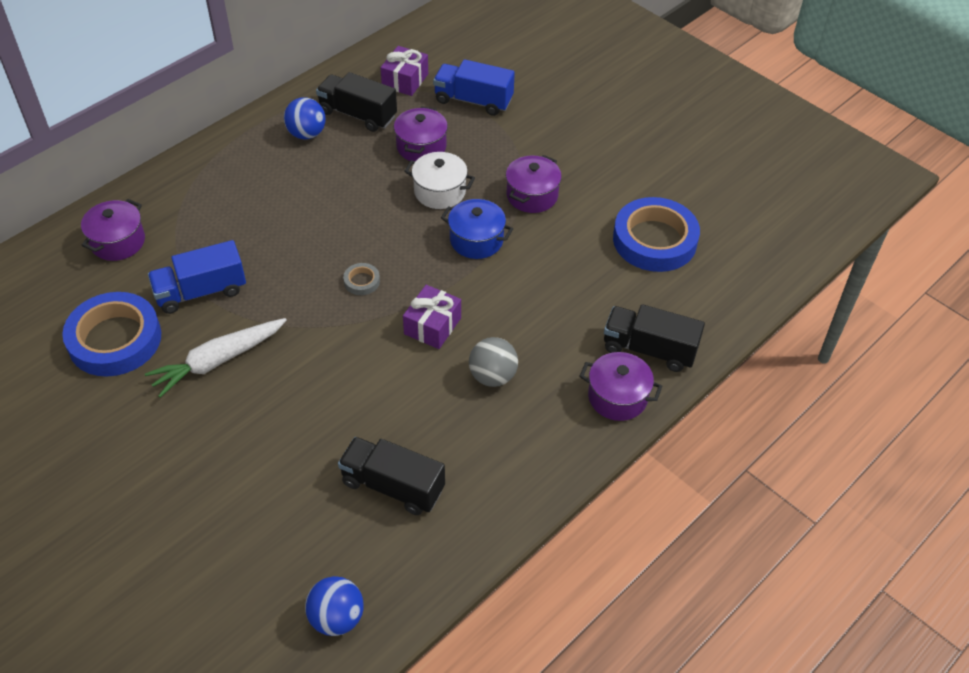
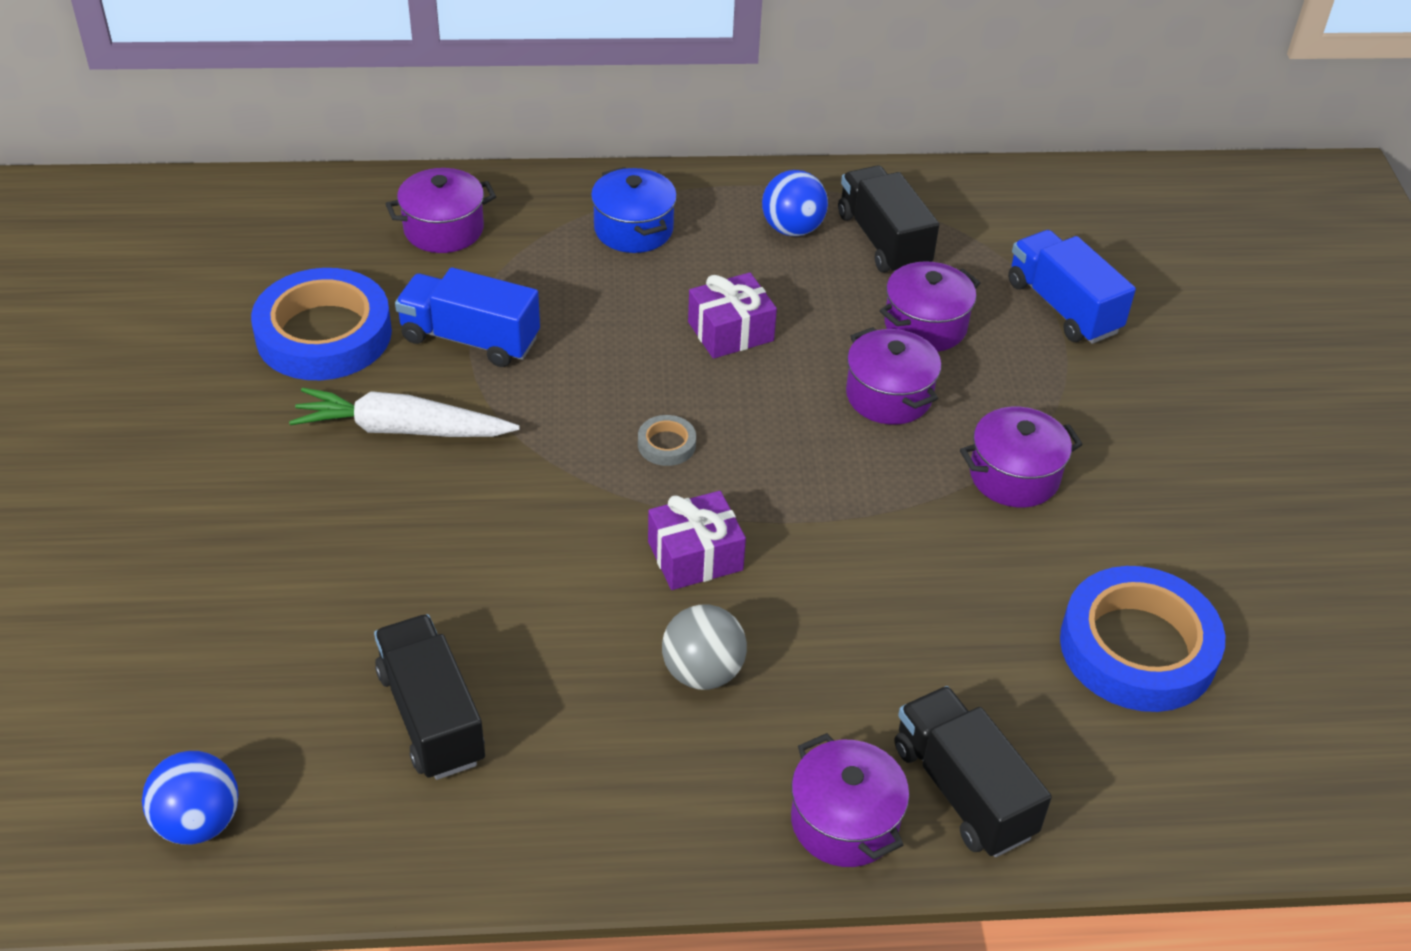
camera: 40 degrees right, 5 degrees down
(405, 80) = (993, 232): purple gift -> purple gift (730, 331)
(440, 191) = (889, 396): white pot -> purple pot
(476, 240) = (871, 486): blue pot -> blue pot (633, 229)

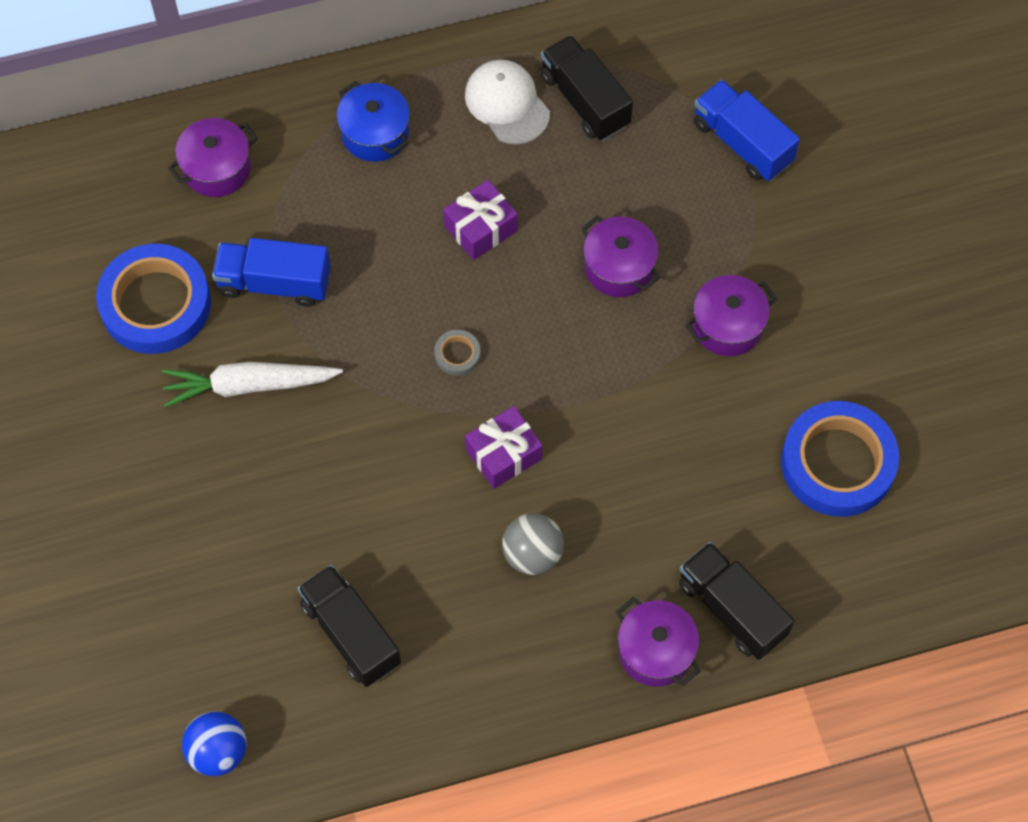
camera: 10 degrees left, 20 degrees up
(792, 229) = (507, 104): blue ball -> white cap
(925, 325) = (635, 187): purple pot -> none

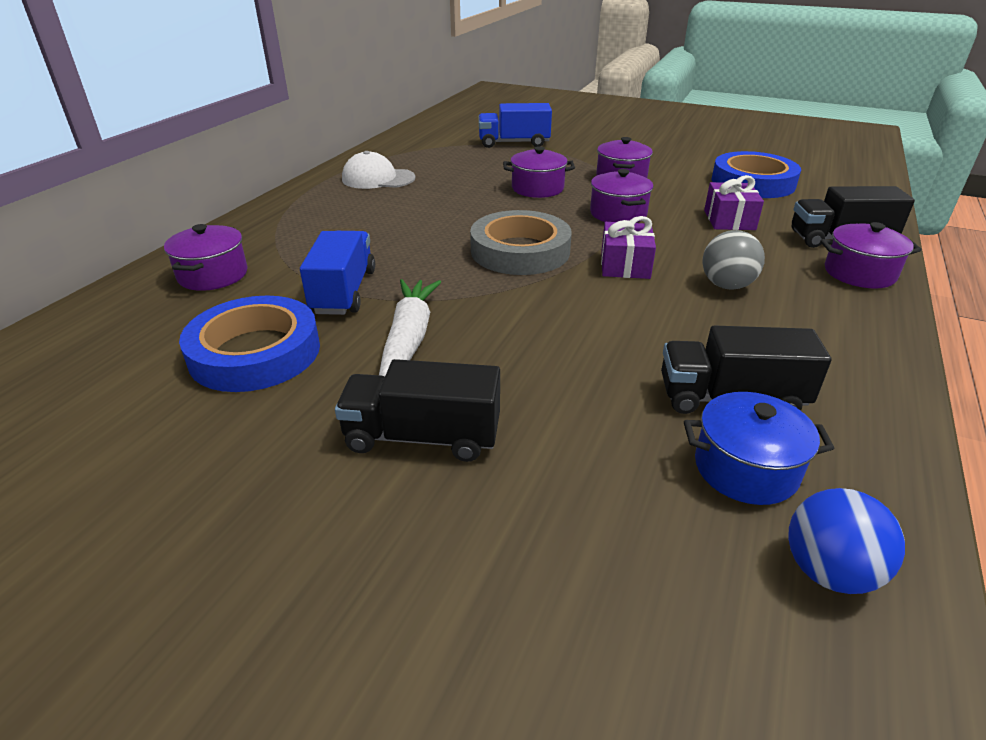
camera: 50 degrees left, 30 degrees down
(249, 385) = (408, 341): white carrot -> white carrot turned 150 degrees clockwise
(274, 283) = (344, 292): blue truck -> blue truck turned 135 degrees clockwise
(375, 133) = (314, 216): blue pot -> blue pot (745, 469)
(457, 354) = (520, 251): grey tape -> grey tape, size x2.42
(481, 228) = (441, 212): purple gift -> purple gift (729, 220)
(585, 100) = (418, 163): black truck -> black truck (422, 437)
(618, 382) = (618, 214): none -> purple pot

